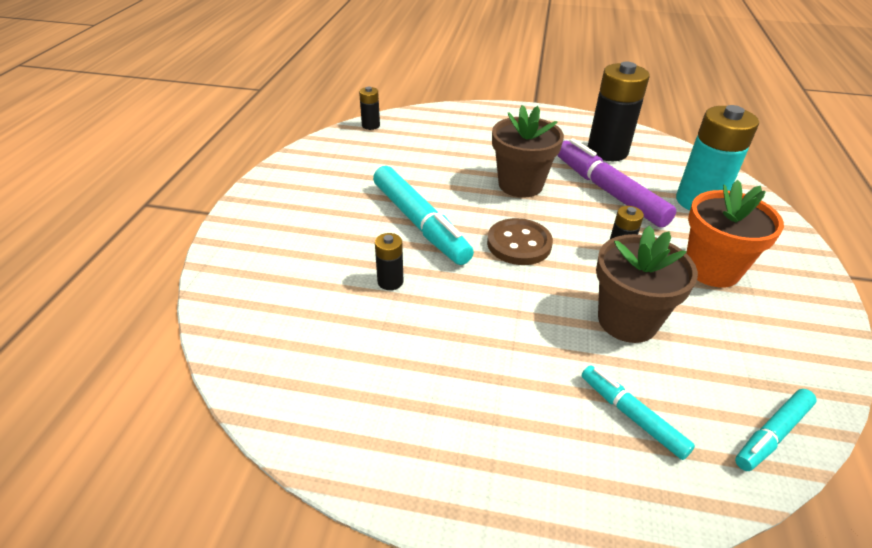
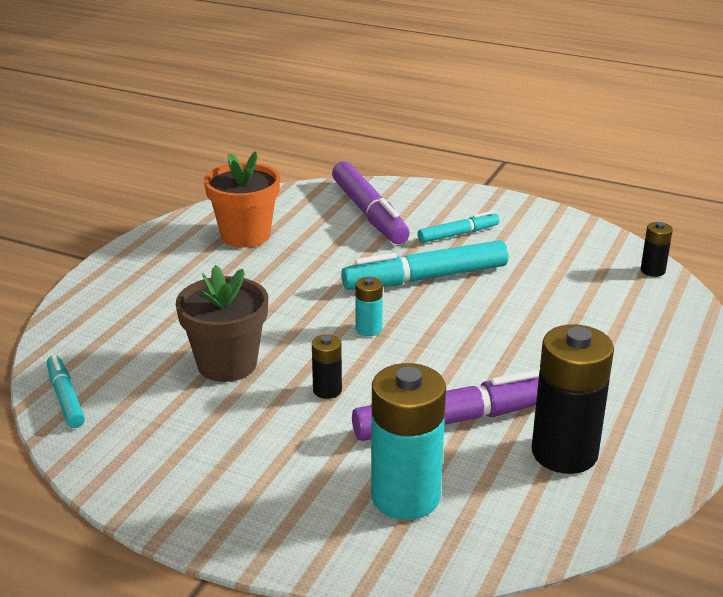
camera: 105 degrees right, 10 degrees down
(289, 277) = (369, 213): none -> purple marker
(390, 282) = (342, 254): black battery -> none
(519, 244) = (368, 329): brown button -> turquoise battery
(520, 185) = (485, 354): brown flower pot -> none
(632, 416) = (132, 336): turquoise marker -> turquoise marker (458, 234)
(712, 269) = (267, 449): orange flower pot -> orange flower pot (245, 235)

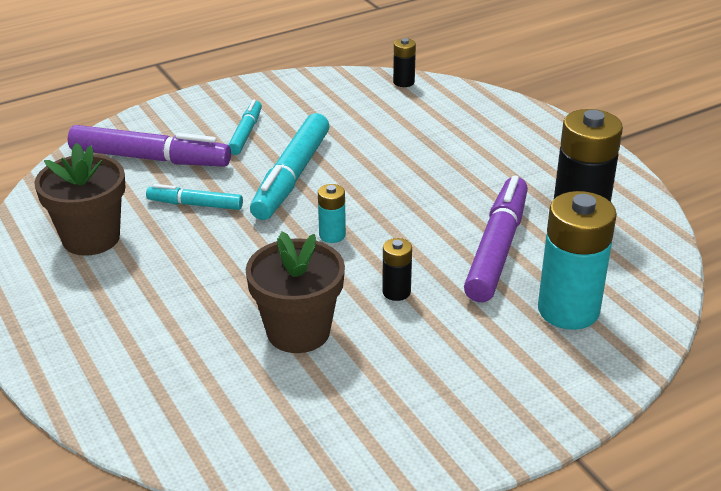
camera: 55 degrees left, 5 degrees up
(65, 398) = (242, 455): turquoise marker -> turquoise marker (195, 204)
(245, 235) = (91, 238): orange flower pot -> brown flower pot

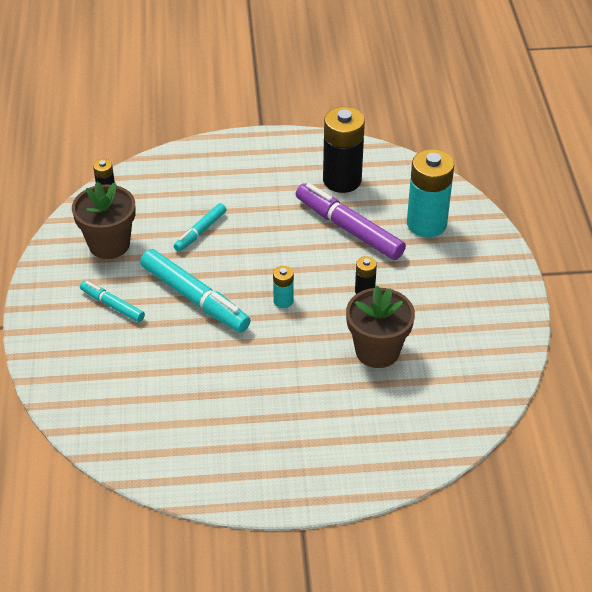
camera: 65 degrees left, 10 degrees up
(91, 238) = (199, 434): brown flower pot -> brown flower pot (109, 244)
(150, 158) = (107, 373): purple marker -> none
(195, 204) = (194, 363): turquoise marker -> turquoise marker (200, 231)

